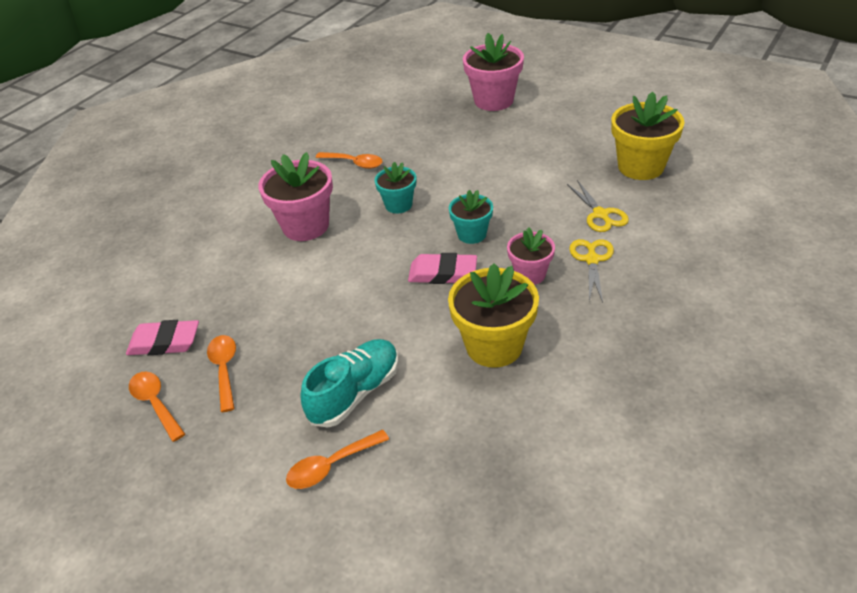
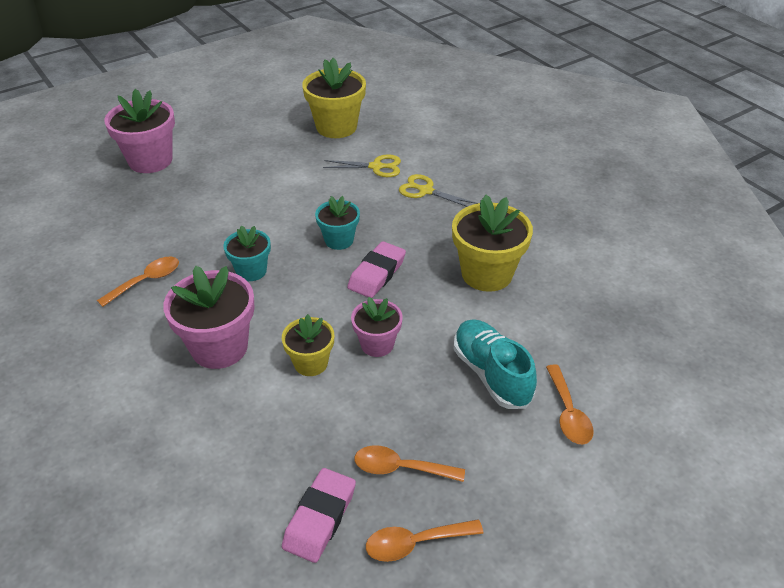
camera: 70 degrees left, 0 degrees up
(313, 278) = (311, 363): none -> yellow flower pot
(530, 274) = (417, 226): pink flower pot -> pink flower pot (377, 344)

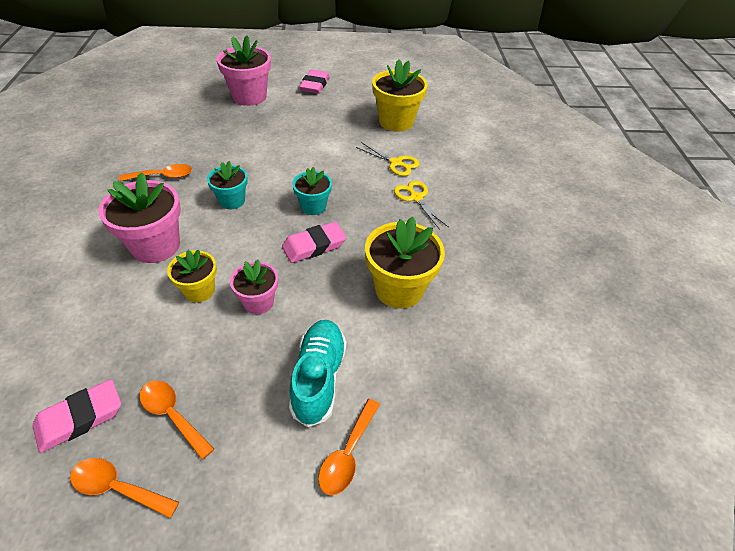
camera: 30 degrees right, 5 degrees up
(212, 121) = (314, 85): none -> pink eraser

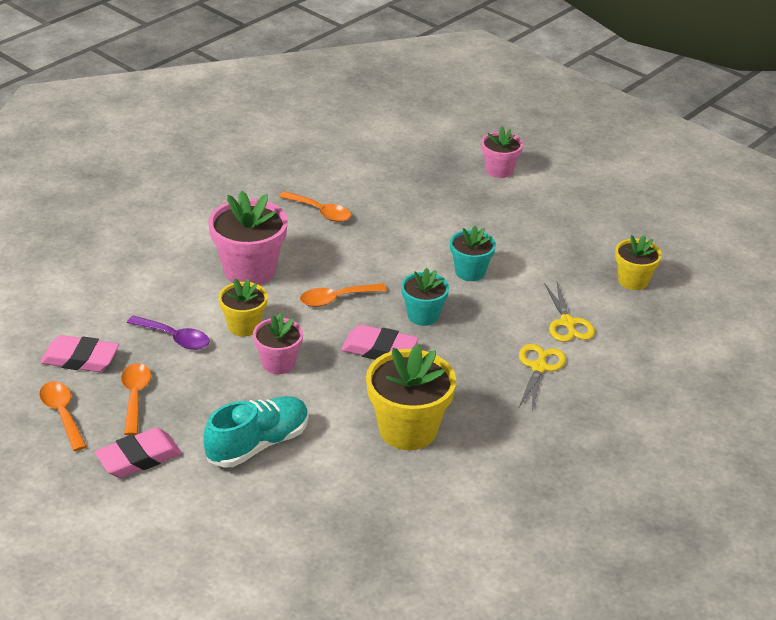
camera: 45 degrees right, 10 degrees down
(152, 338) = (174, 338): none -> purple spoon
(232, 201) = (355, 268): turquoise flower pot -> turquoise flower pot (470, 272)
(249, 96) = (499, 170): pink flower pot -> pink flower pot, size x0.59
(314, 85) = (592, 191): pink eraser -> pink eraser (139, 458)
(347, 454) = (218, 502): orange spoon -> orange spoon (336, 299)
(396, 121) = (633, 280): yellow flower pot -> yellow flower pot, size x0.59

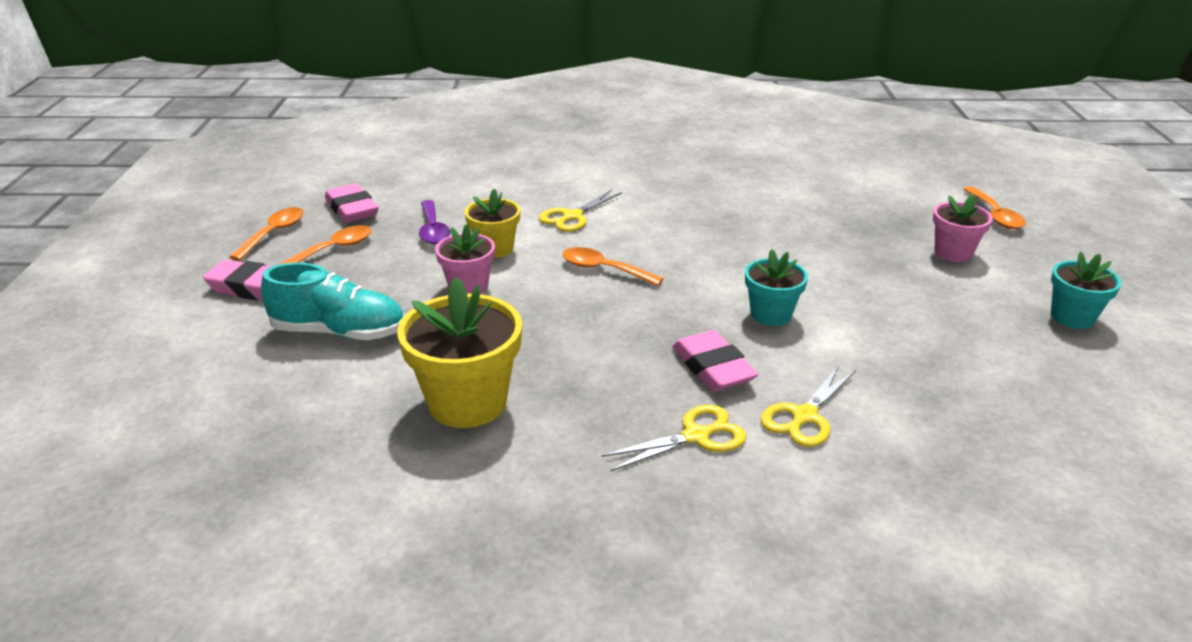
camera: 50 degrees right, 5 degrees down
(249, 270) = (572, 216): pink flower pot -> yellow scissors
(320, 212) = (707, 206): orange spoon -> orange spoon (995, 215)
(379, 349) = (567, 325): pink eraser -> pink eraser (712, 368)
(423, 315) = (657, 323): turquoise flower pot -> turquoise flower pot (1072, 317)
(633, 280) = (965, 424): yellow flower pot -> none

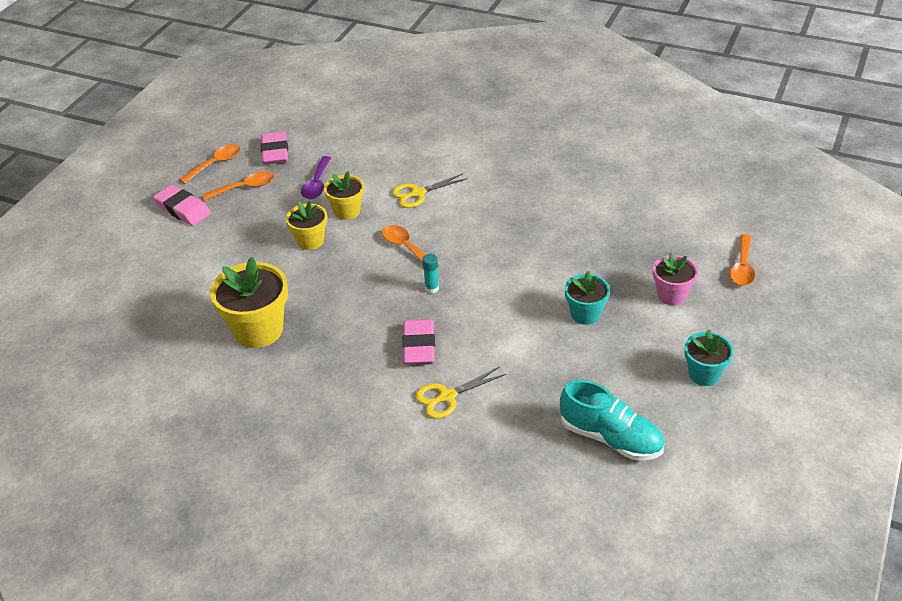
camera: 25 degrees right, 10 degrees up
(339, 332) = (214, 258): turquoise shoe -> turquoise shoe (611, 438)
(468, 287) = (310, 241): pink flower pot -> yellow flower pot
(673, 303) = (432, 288): none -> turquoise glue stick
(695, 436) = (372, 391): yellow scissors -> none
(771, 314) = (489, 315): turquoise flower pot -> turquoise flower pot (585, 314)

